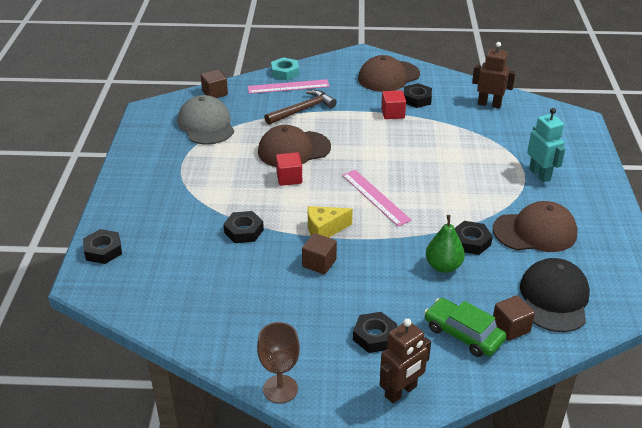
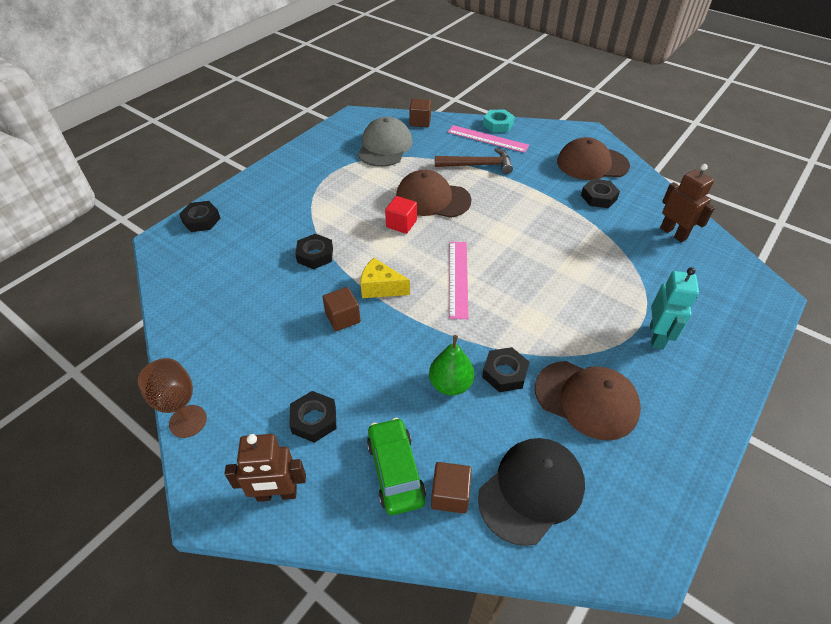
camera: 35 degrees right, 10 degrees up
(393, 113) = (559, 202): red cube -> none

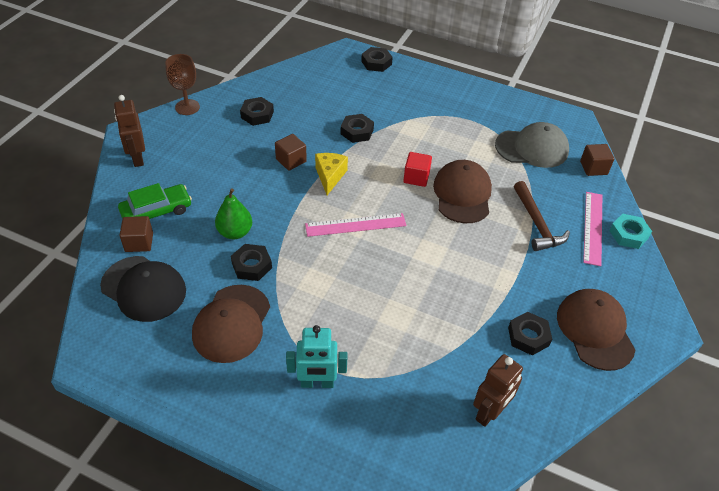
camera: 75 degrees right, 0 degrees up
(314, 420) = (194, 163): black nut -> black nut (257, 115)

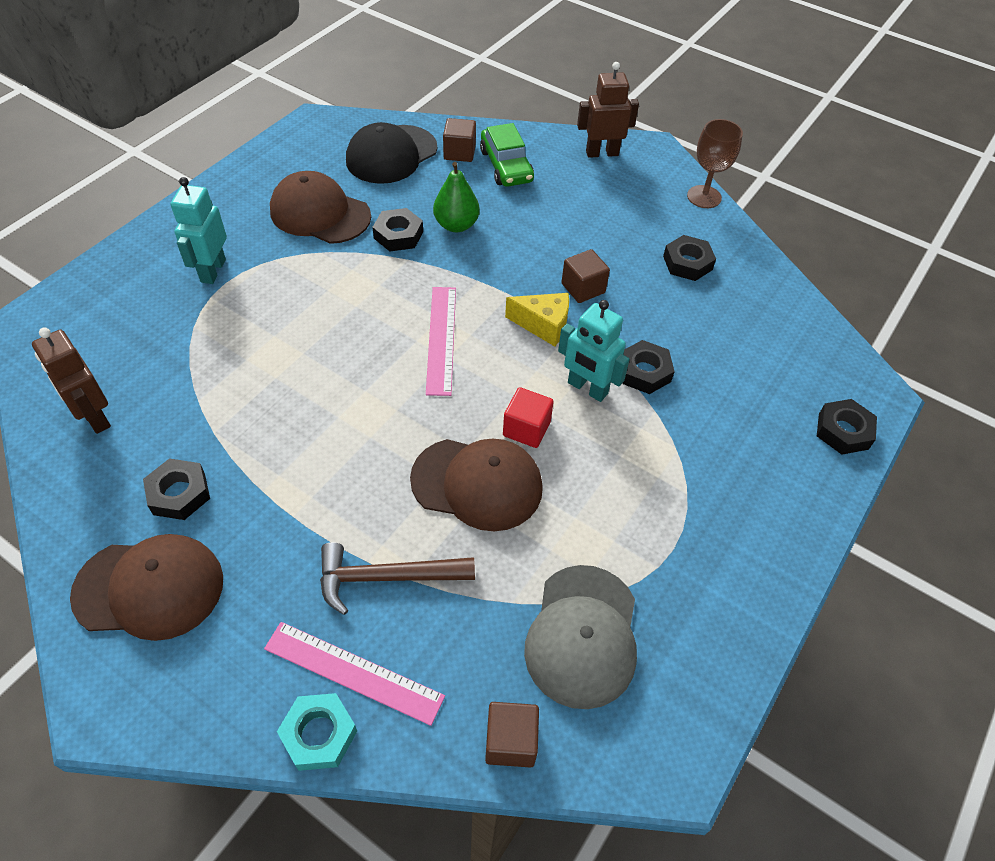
camera: 100 degrees right, 5 degrees up
(377, 154) = (587, 388): none -> turquoise robot

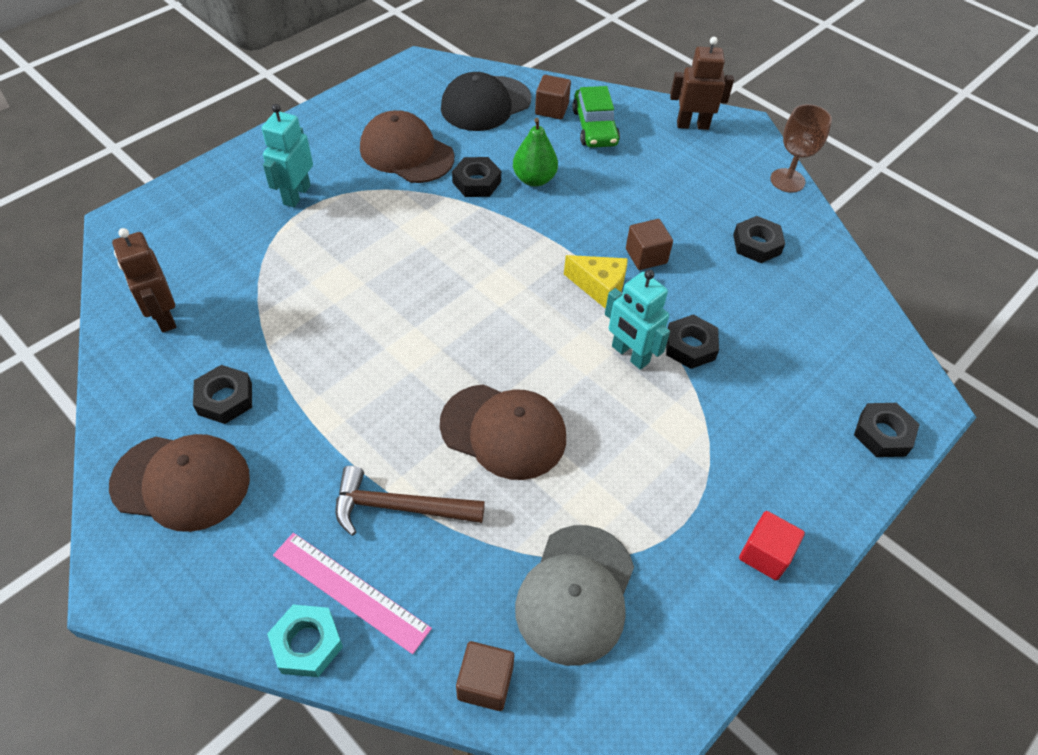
camera: 10 degrees right, 0 degrees up
(441, 339) = (497, 287): pink ruler -> none
(526, 429) = (562, 385): red cube -> red cube (765, 554)

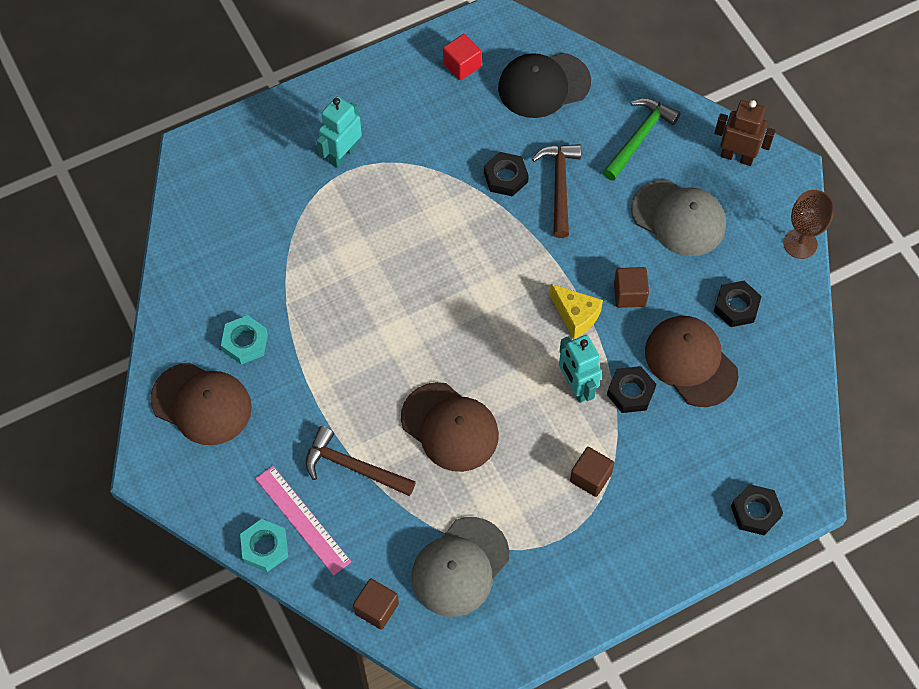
camera: 20 degrees right, 10 degrees up
(164, 317) = (211, 255): brown robot -> none
(225, 399) = (245, 342): black nut -> turquoise nut
(406, 153) = (452, 128): brown cap -> brown cap (690, 362)
(534, 179) = (559, 186): green pear -> brown hammer
(551, 109) = (605, 106): brown cube -> brown cube (590, 477)
(594, 127) = (639, 137): green car -> green hammer
(663, 182) = (678, 218): none -> grey cap
(765, 554) = (612, 579): red cube -> red cube (462, 65)

